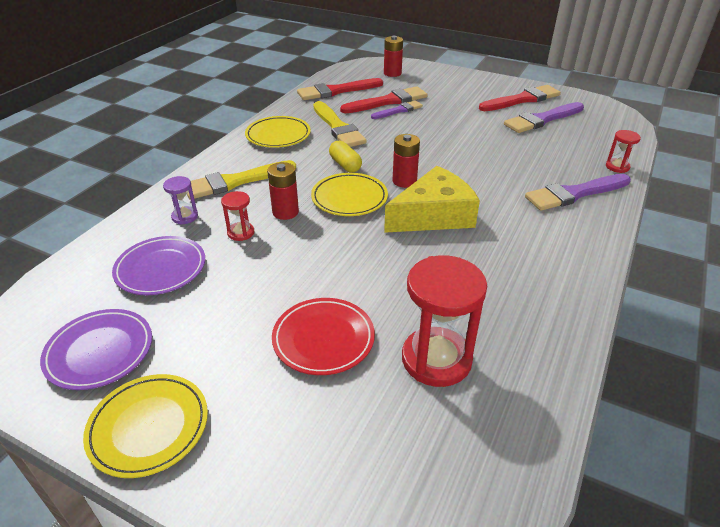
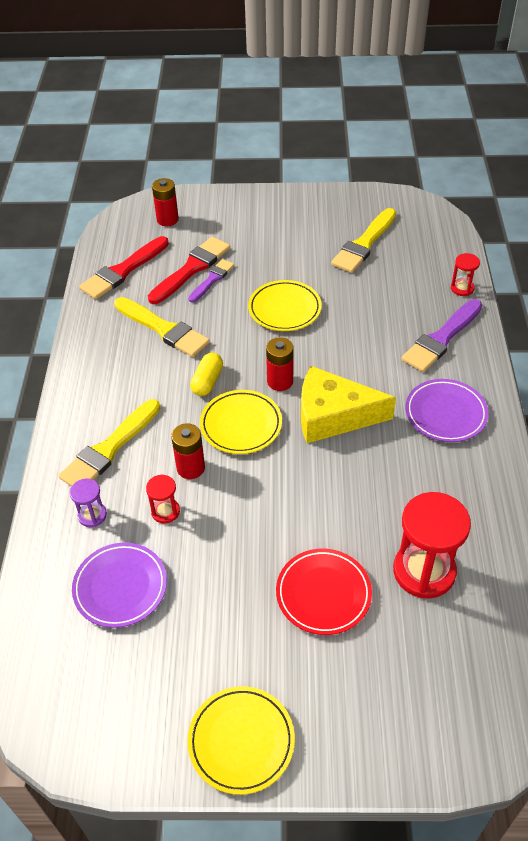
camera: 25 degrees left, 10 degrees up
(100, 352) = (139, 697): purple plate -> purple plate (445, 413)
(278, 135) = (106, 365): yellow plate -> yellow plate (284, 309)
(345, 165) = (207, 381): yellow capsule -> yellow capsule turned 75 degrees clockwise
(434, 215) = (333, 415): yellow cheese -> yellow cheese turned 120 degrees counterclockwise
(522, 100) = (329, 219): red brush -> none
(542, 119) = (364, 244): purple brush -> yellow brush

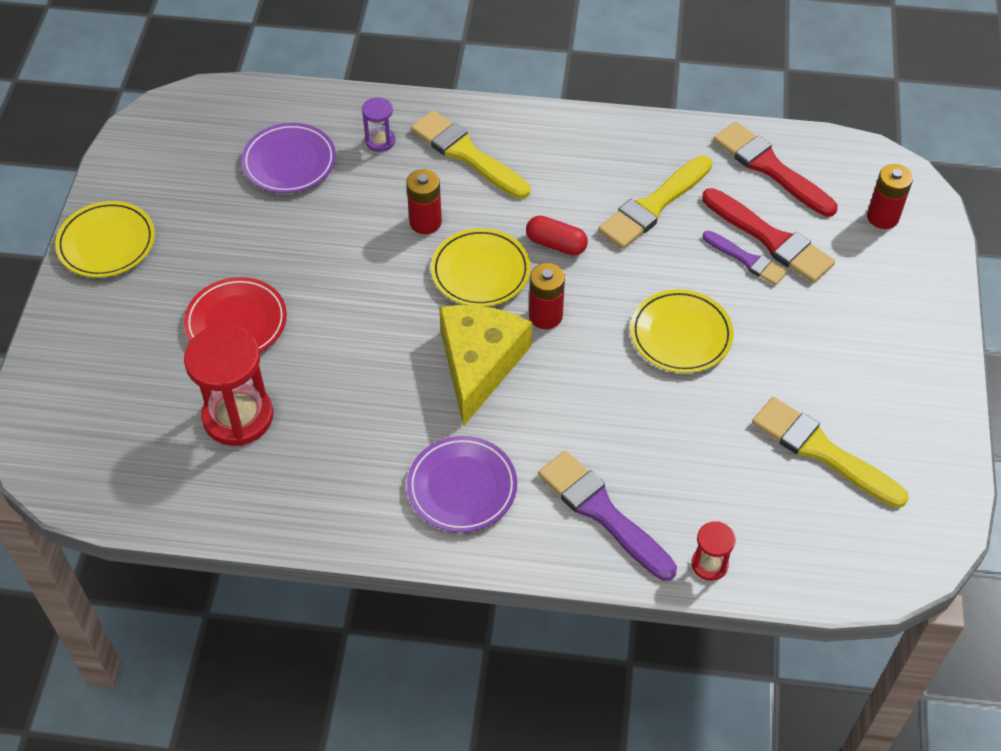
camera: 95 degrees right, 5 degrees up
(165, 511) = (371, 199): red hourglass -> none
(207, 381) = (556, 244): yellow capsule -> red capsule

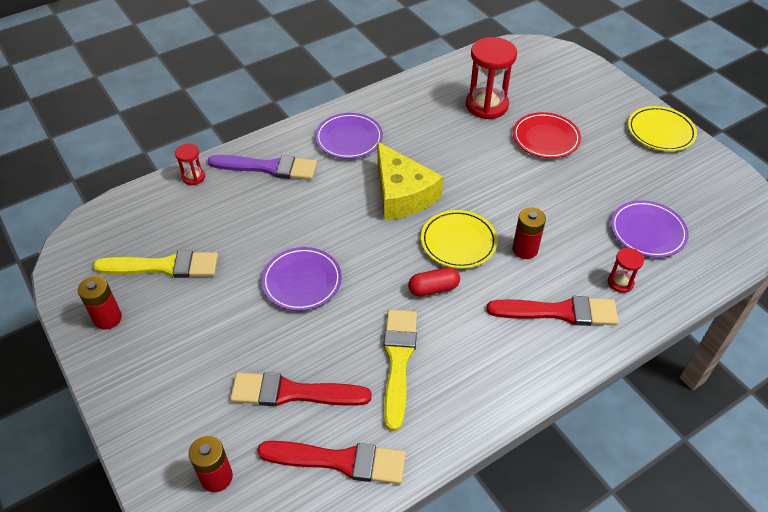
camera: 140 degrees right, 5 degrees down
(380, 141) = (620, 282): purple hourglass -> red hourglass
(467, 154) = (558, 312): yellow brush -> red brush
(545, 316) = (393, 241): red battery -> red battery (108, 318)
(681, 335) = (302, 281): yellow plate -> purple plate
(746, 260) = (298, 363): purple brush -> none

